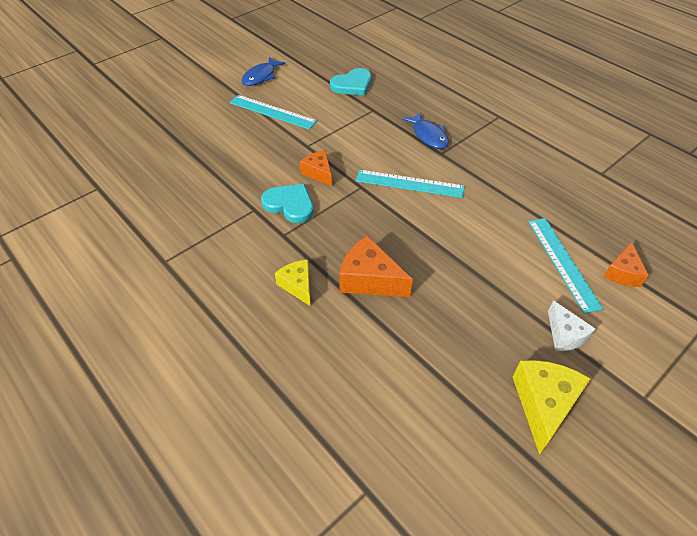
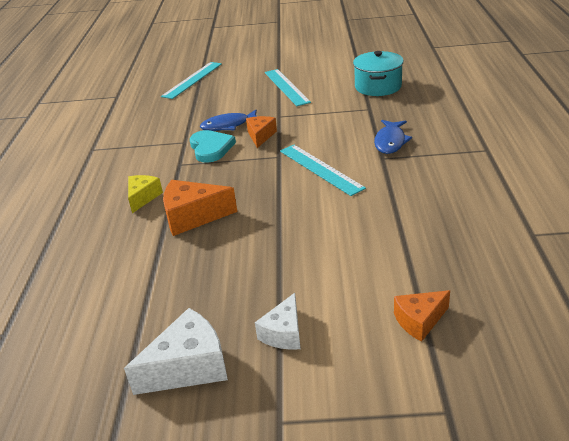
camera: 45 degrees right, 15 degrees down
(261, 76) = (312, 62): blue fish -> blue fish (228, 125)
(352, 85) = (378, 86): turquoise heart -> turquoise pot
(369, 279) = (193, 216): orange cheese -> orange cheese turned 75 degrees counterclockwise
(543, 404) = (188, 367): yellow cheese -> white cheese
(562, 263) = (369, 283): turquoise ruler -> turquoise ruler (192, 80)

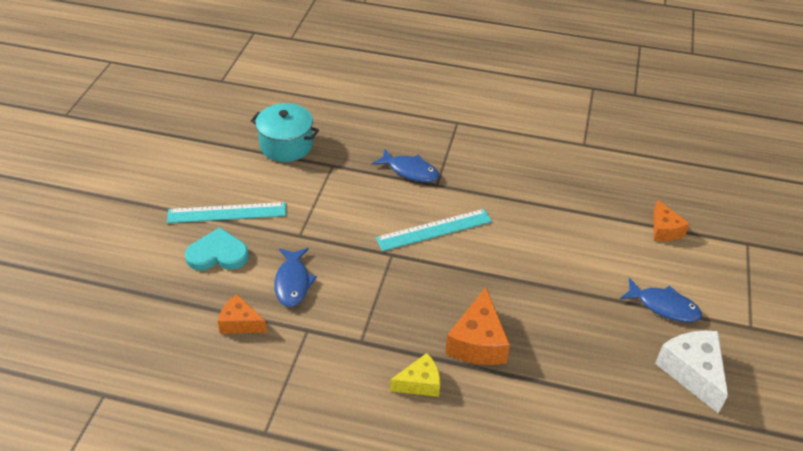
camera: 80 degrees left, 10 degrees up
(143, 197) = (420, 383): yellow cheese -> yellow cheese turned 135 degrees clockwise
(192, 80) = (123, 298): turquoise ruler -> none
(211, 148) = (339, 307): turquoise heart -> turquoise heart (218, 254)
(260, 136) = (338, 259): orange cheese -> orange cheese (240, 323)
(284, 333) = (664, 306): white cheese -> blue fish

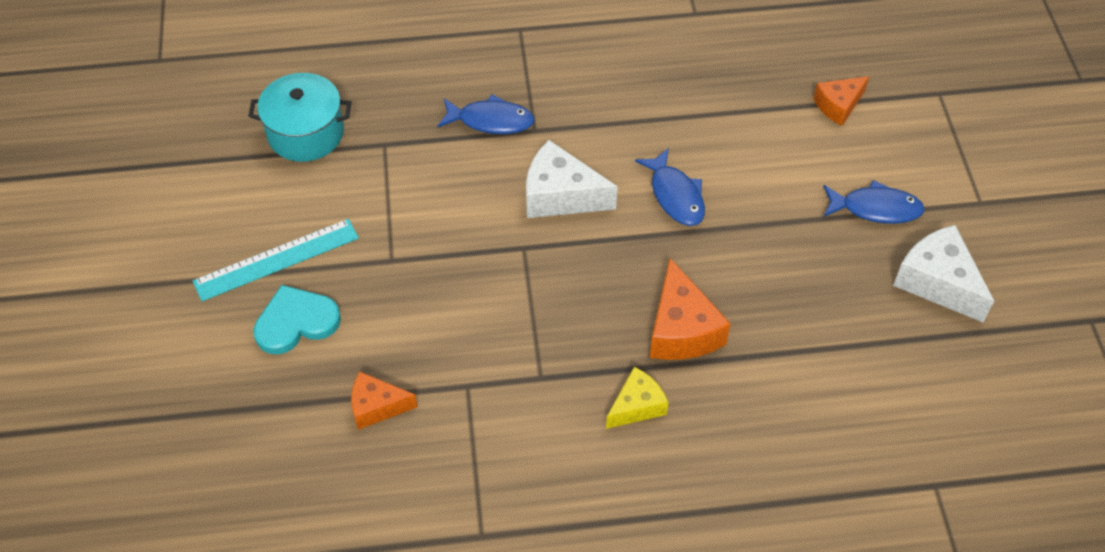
camera: 20 degrees left, 10 degrees up
(293, 282) = (416, 328): blue fish -> blue fish (675, 195)
(434, 229) = (560, 195): turquoise ruler -> white cheese
(664, 230) = (838, 106): orange cheese -> orange cheese turned 90 degrees clockwise

